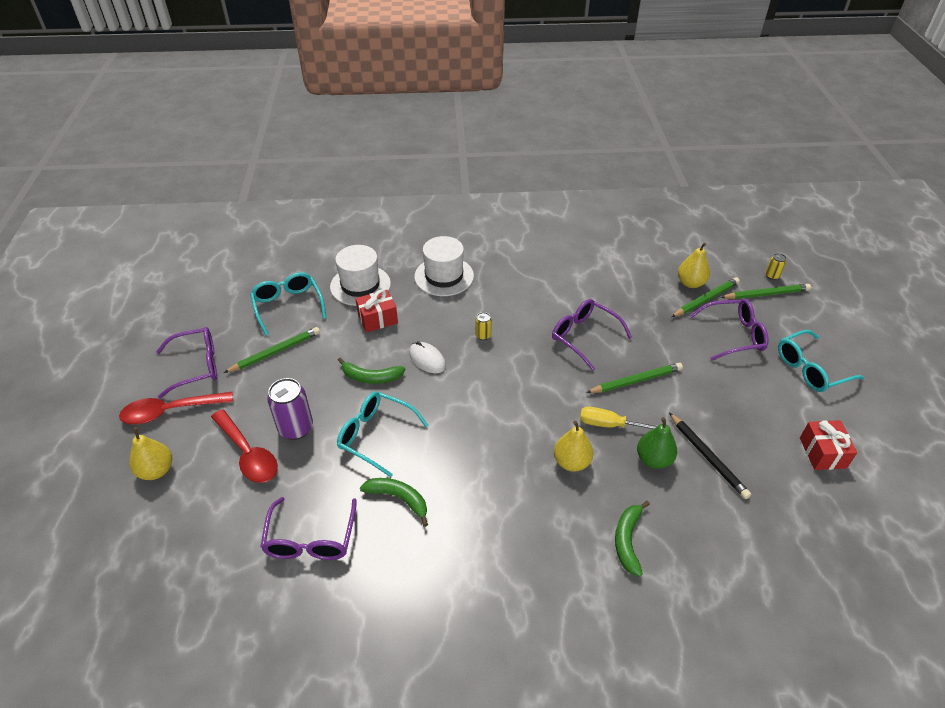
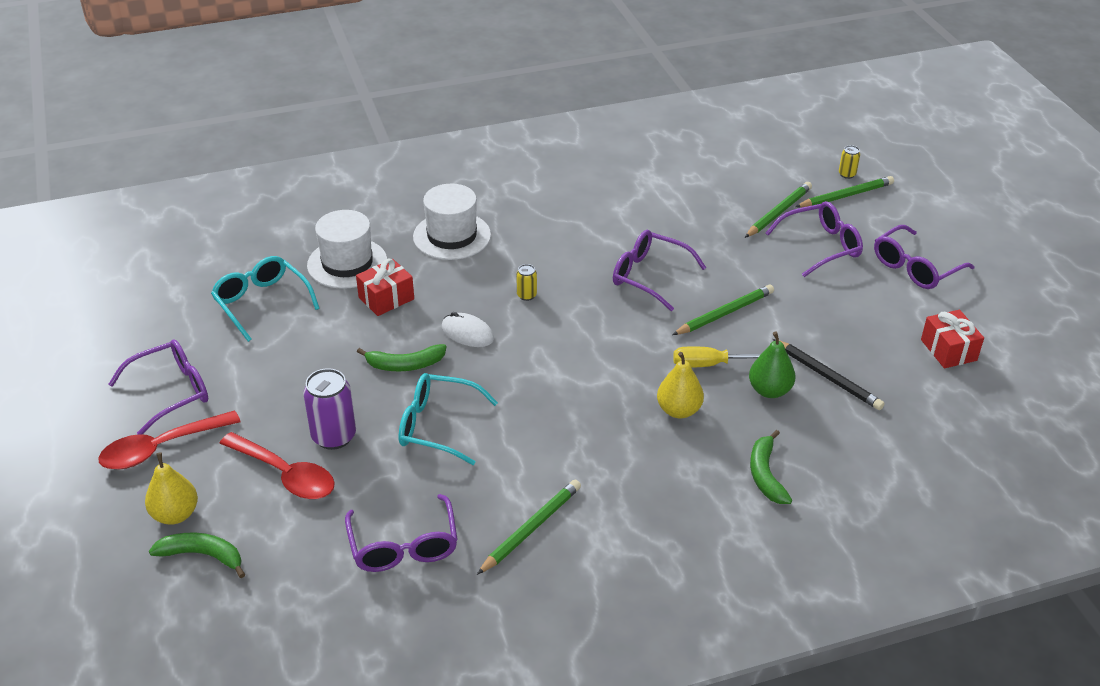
camera: 15 degrees left, 5 degrees down
(275, 352) = (269, 358): green pencil -> green pencil (531, 528)
(399, 499) = (492, 485): green banana -> green banana (203, 555)
(690, 283) = (755, 197): yellow pear -> none
(811, 369) = (915, 267): turquoise glasses -> purple glasses

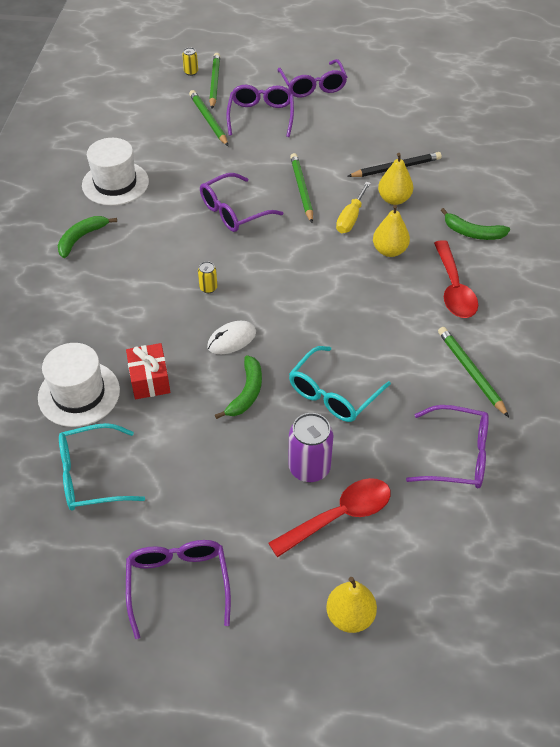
camera: 65 degrees left, 10 degrees up
(161, 448) = (254, 610): red spoon -> red spoon (453, 288)
(203, 555) = (410, 604): green banana -> green banana (81, 238)
(452, 236) = (95, 309): white hat -> white hat (115, 183)
(769, 390) = (394, 199): green pear -> yellow pear
(948, 350) = (400, 107): red gift -> none

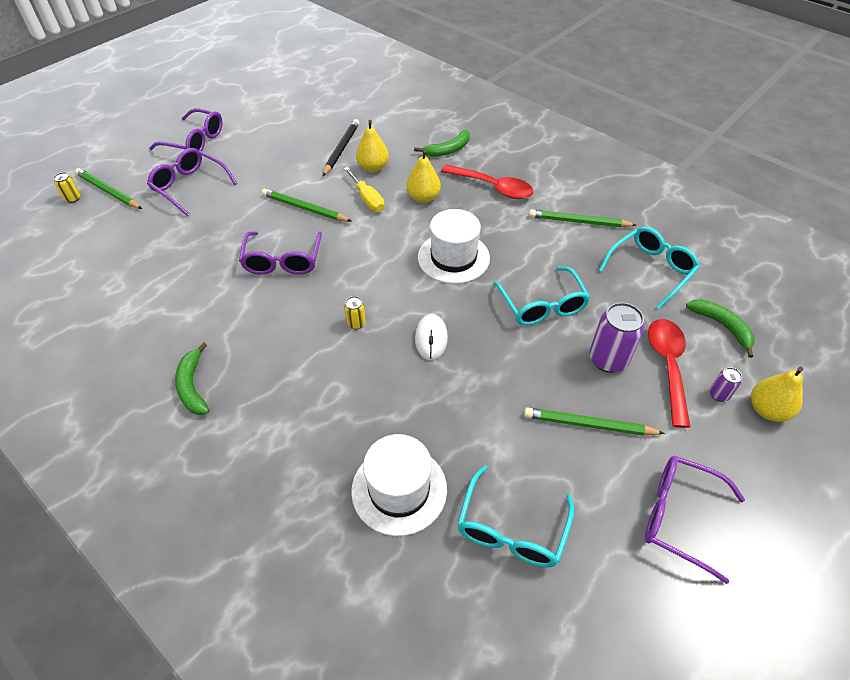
camera: 55 degrees left, 0 degrees up
(115, 183) = (149, 323): white hat -> white hat (453, 257)
(149, 380) = (428, 421): red gift -> none
(208, 120) = (150, 219): green pencil -> green pencil (588, 425)
(246, 393) = (499, 359): green banana -> green banana (722, 326)
(337, 569) = (719, 394): none -> purple can
(457, 455) = (650, 270): purple glasses -> turquoise glasses

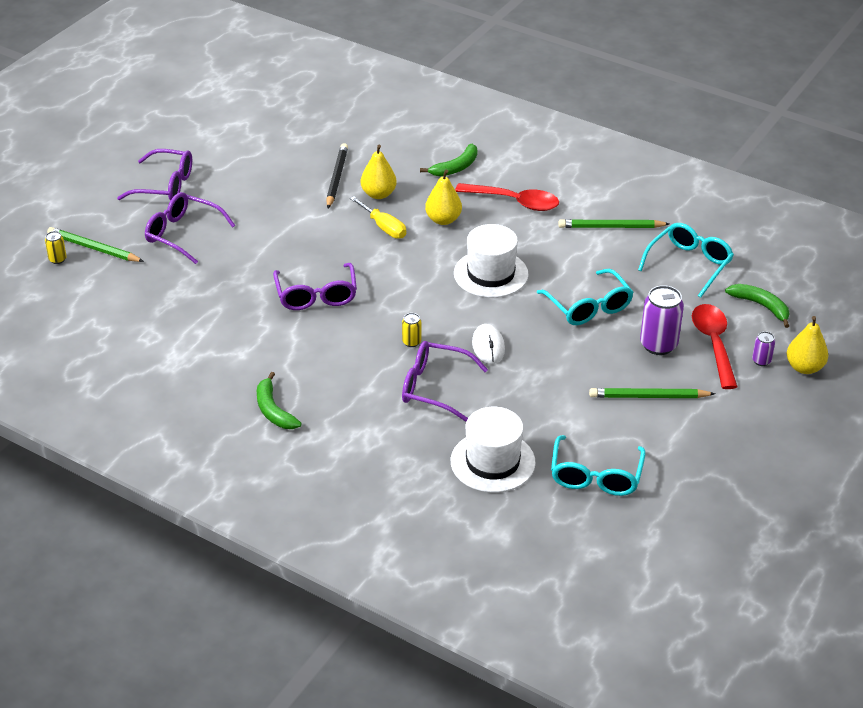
camera: 10 degrees left, 10 degrees down
(304, 208) = (319, 243): green pencil -> none
(679, 517) = (734, 451): purple glasses -> purple glasses (435, 387)

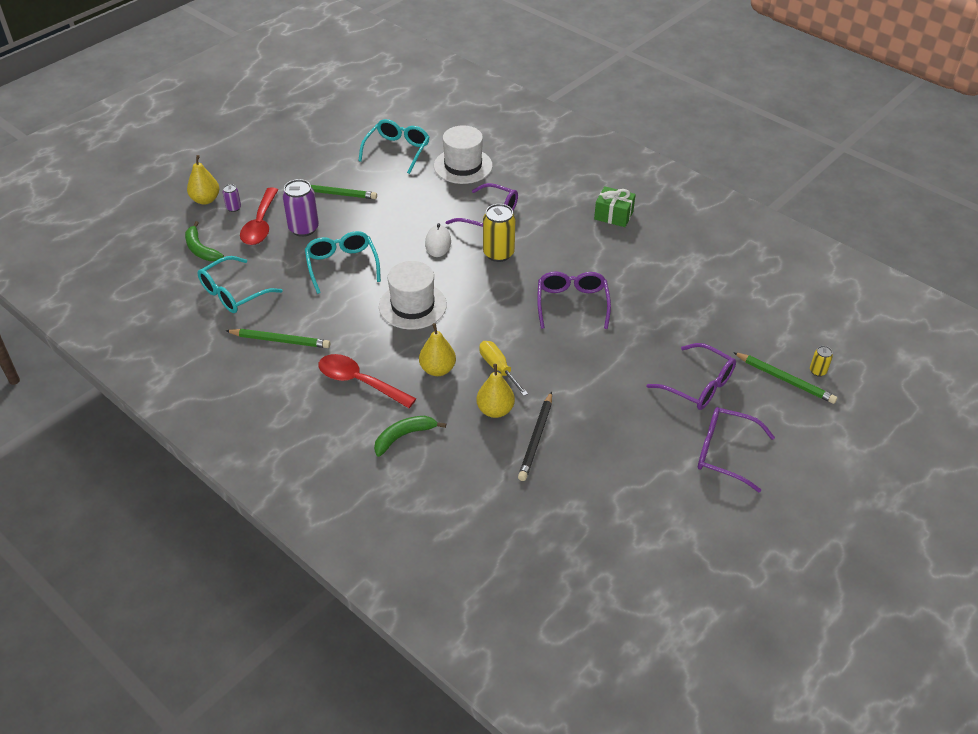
camera: 170 degrees left, 5 degrees up
(273, 410) = (613, 215): green banana -> green gift
(411, 342) = (498, 253): yellow can -> yellow can, size x2.00

